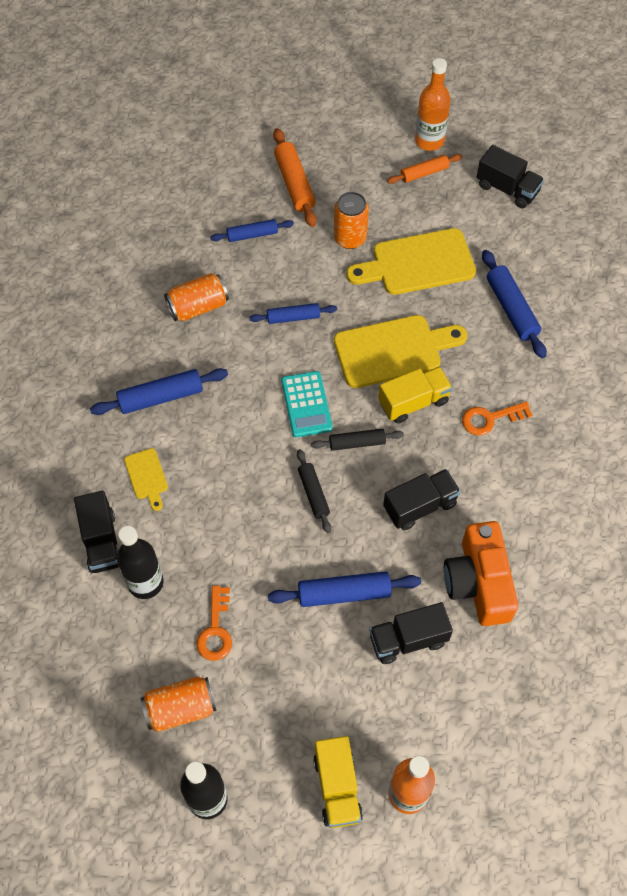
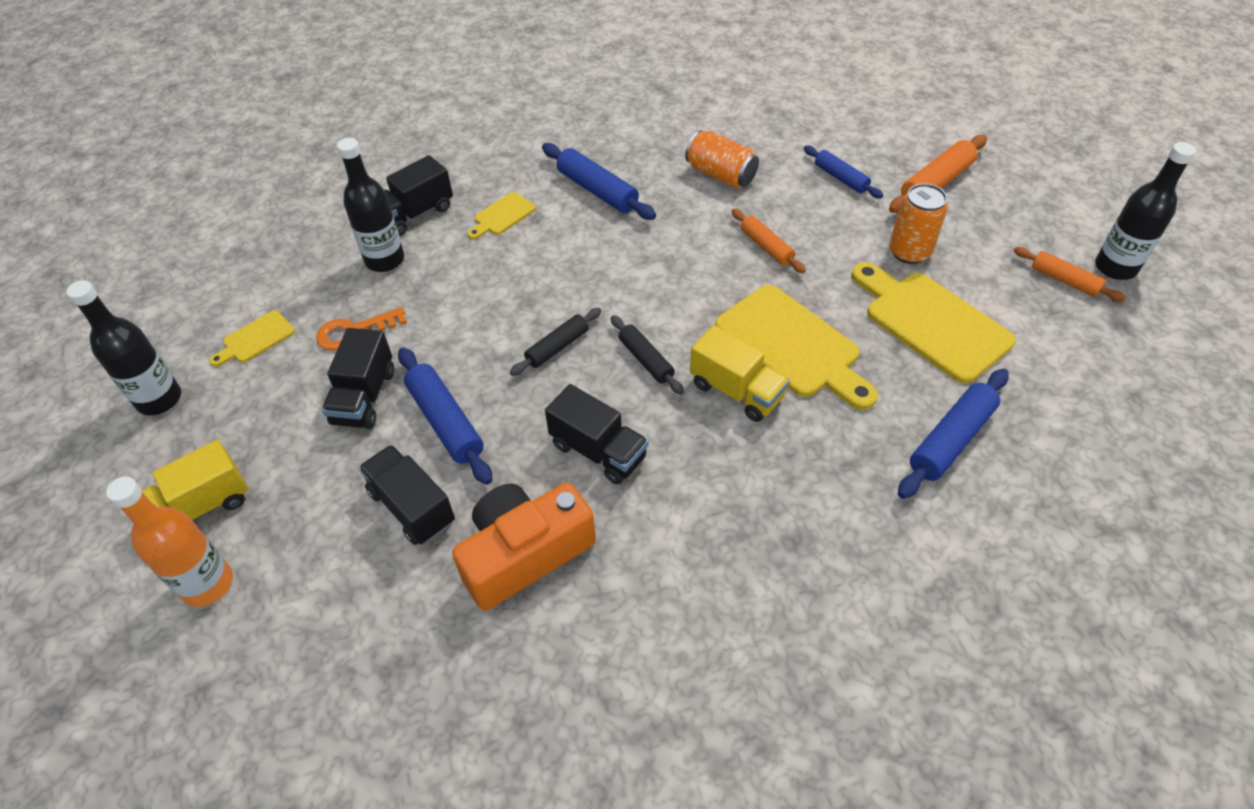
camera: 65 degrees right, 10 degrees down
(180, 708) = (255, 339): orange can -> yellow cutting board
(293, 317) = (766, 247): blue rolling pin -> orange rolling pin
(306, 404) = (665, 298): turquoise calculator -> none
(429, 141) = (1115, 267): orange bottle -> black bottle
(490, 418) = (769, 478): orange key -> none
(507, 189) = (1128, 367): black truck -> black truck (364, 397)

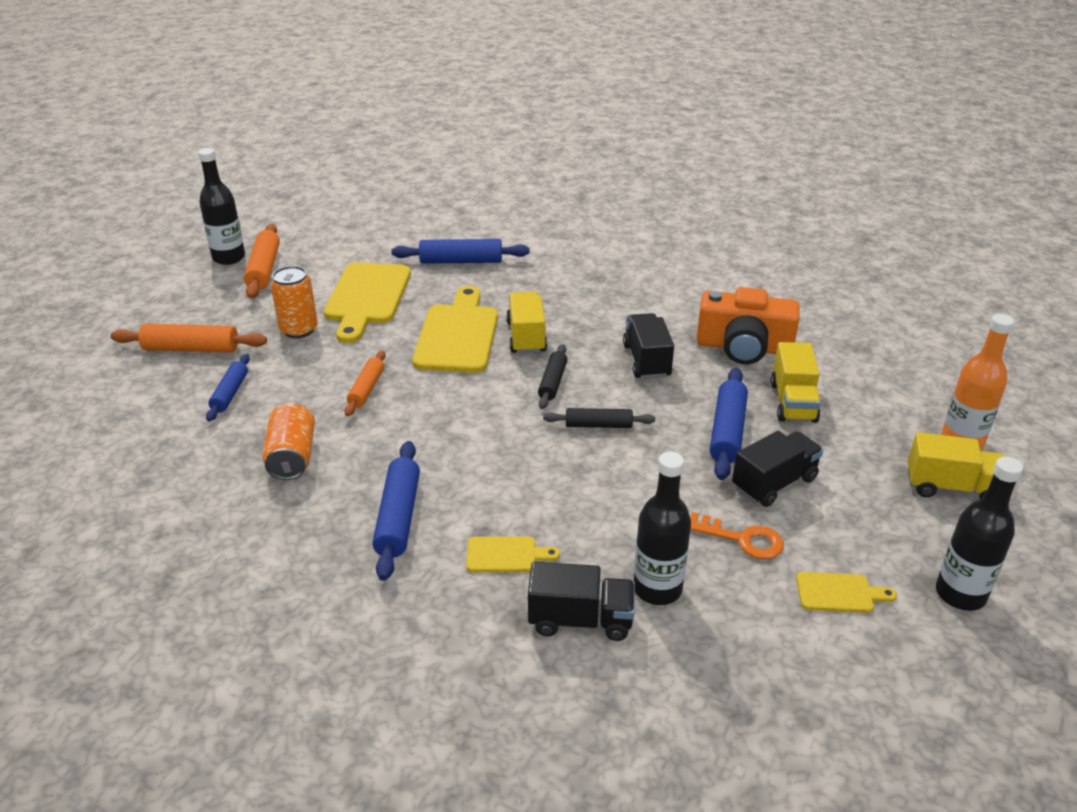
camera: 135 degrees left, 15 degrees down
(412, 507) = (793, 402): black truck -> yellow truck
(1064, 280) = (264, 269): orange rolling pin -> orange rolling pin, size x1.54

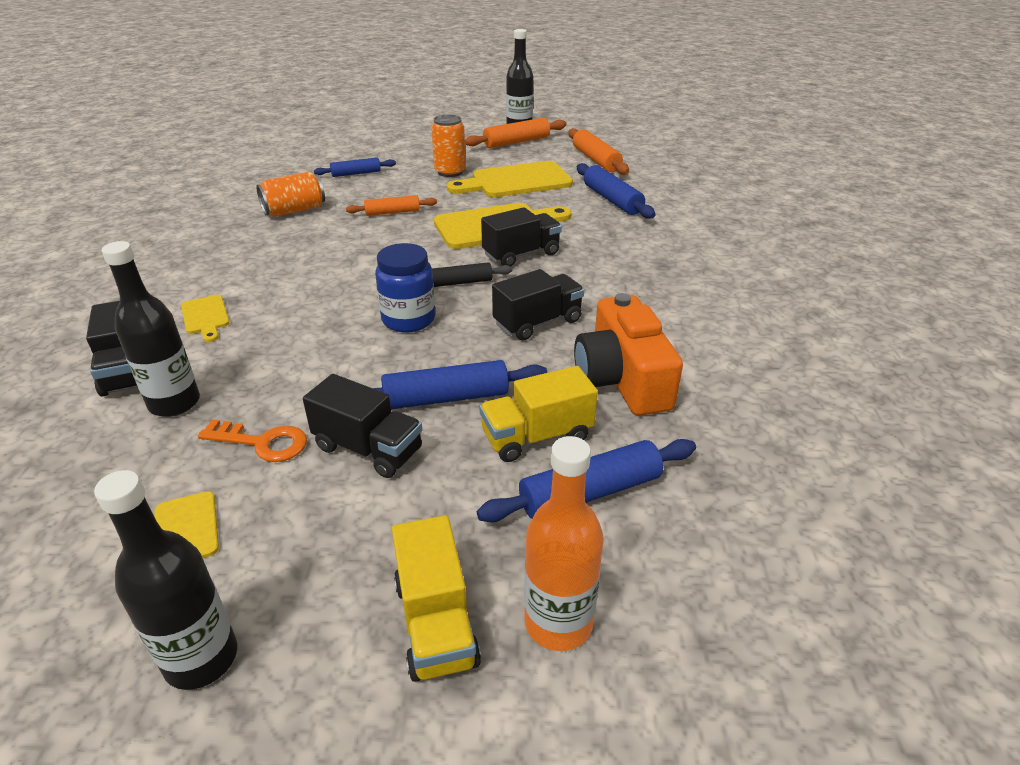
camera: 65 degrees right, 0 degrees up
(191, 349) = (398, 150): orange rolling pin -> orange rolling pin (596, 160)
(398, 517) = (239, 263): blue rolling pin -> blue rolling pin (590, 493)
(526, 337) = (521, 254): yellow truck -> black truck
(598, 425) = (408, 320): black rolling pin -> blue jar
(742, 539) = (262, 443): orange key -> orange key turned 75 degrees counterclockwise

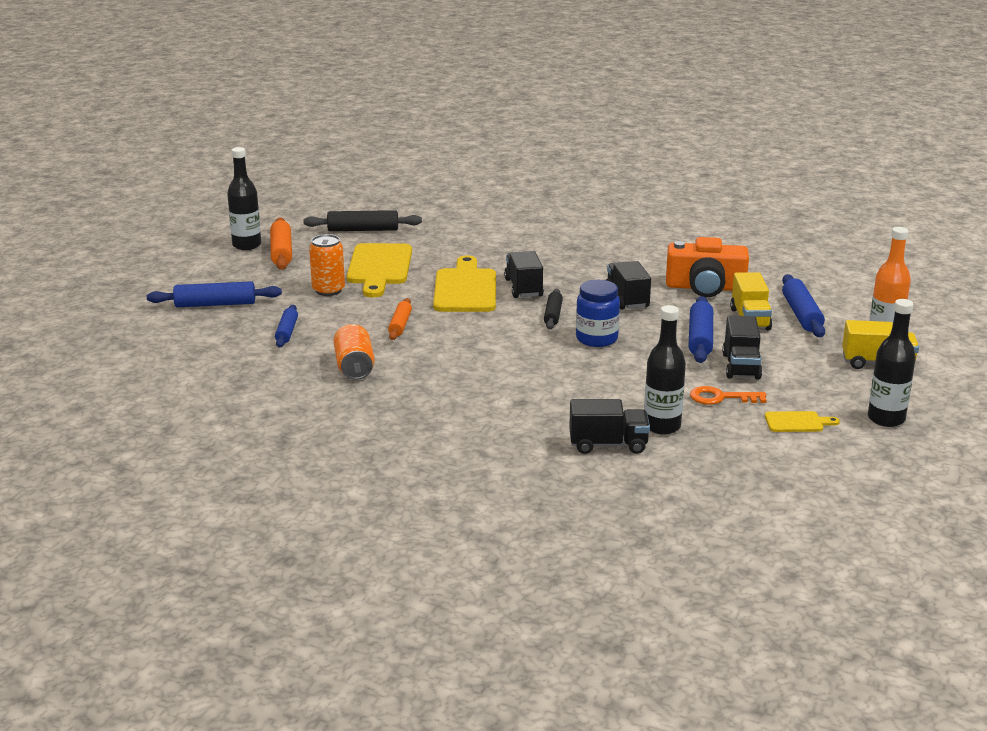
camera: 70 degrees left, 10 degrees down
(205, 317) = (543, 414): yellow cutting board -> none
(262, 443) = (721, 397): orange key -> orange key turned 120 degrees counterclockwise
(368, 449) = (741, 366): black truck -> black truck turned 135 degrees clockwise
(596, 160) = (363, 230): orange rolling pin -> black rolling pin
(612, 200) = (453, 240): blue rolling pin -> blue rolling pin (215, 304)

